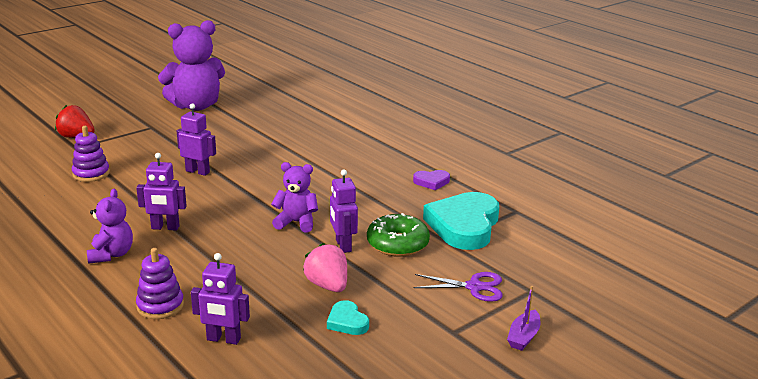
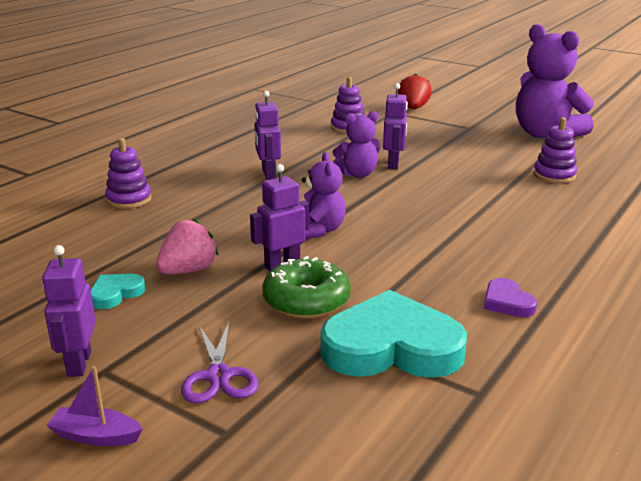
camera: 75 degrees right, 0 degrees up
(111, 254) = (209, 164): purple teddy bear -> purple teddy bear (358, 174)
(223, 339) = (76, 236): purple robot -> purple robot (78, 363)
(272, 123) = (554, 175): none -> purple stacking toy

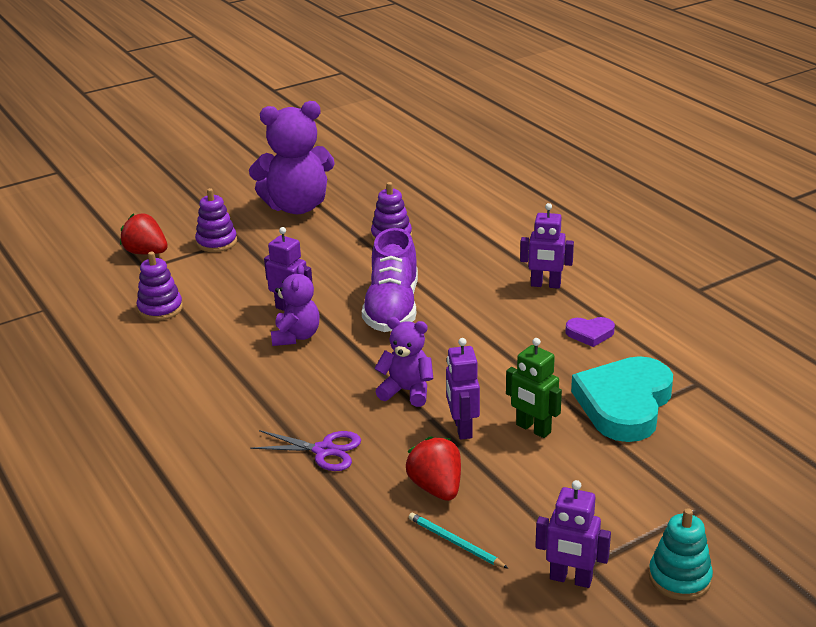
camera: 65 degrees left, 5 degrees up
(96, 436) = (679, 578): purple boat -> turquoise stacking toy
(116, 294) = (455, 542): turquoise heart -> turquoise pencil
(129, 199) = (229, 507): purple stacking toy -> purple stacking toy (216, 242)
(188, 270) = (436, 488): pink strawberry -> red strawberry
(218, 376) = (625, 499): purple scissors -> purple scissors (324, 450)
(268, 174) = (244, 392): purple robot -> purple robot (545, 285)
(306, 300) = (533, 429): green donut -> green robot
(438, 199) = (392, 308): none -> purple shoe

